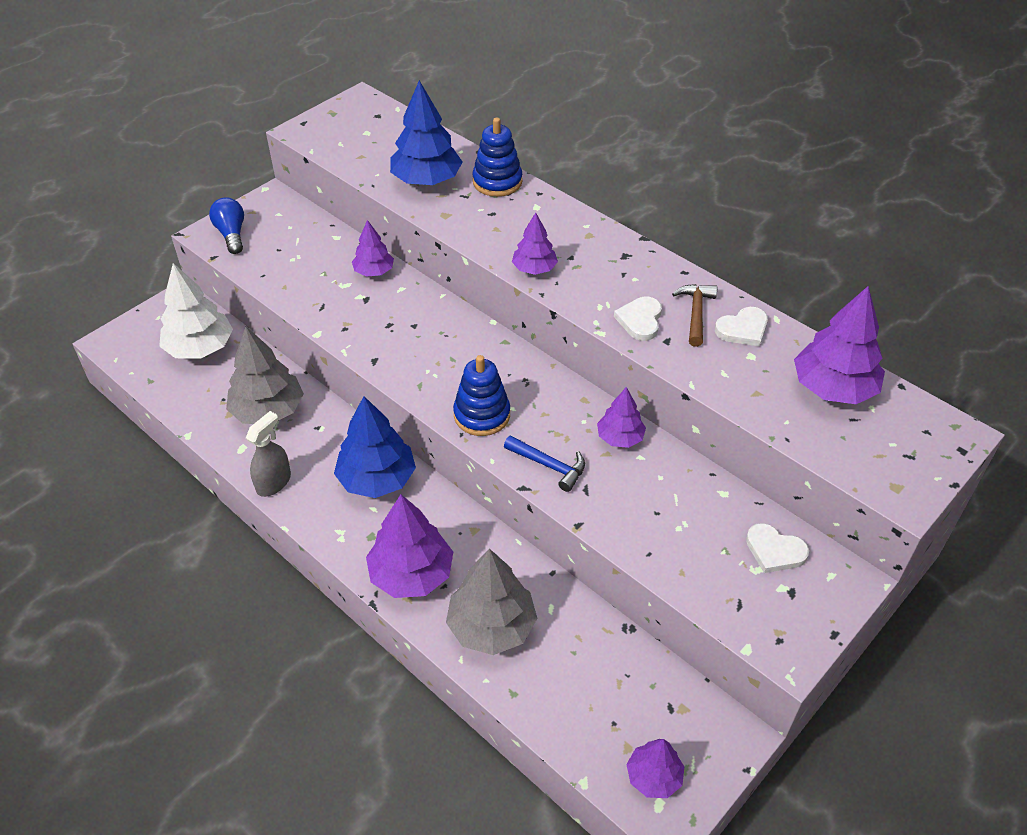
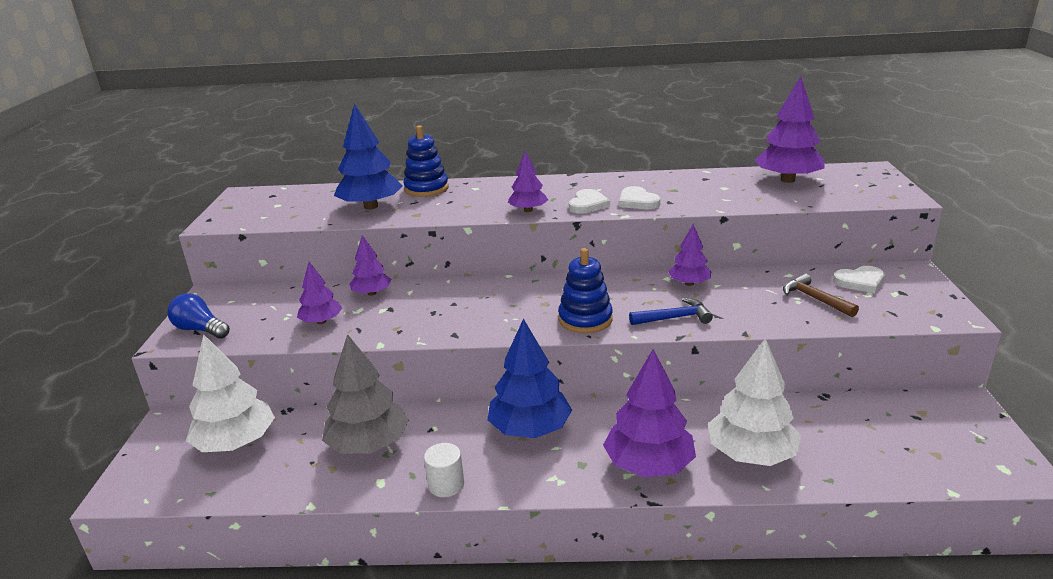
camera: 40 degrees left, 20 degrees down
(274, 482) = (446, 485): grey spray bottle -> white cylinder
(492, 626) = (751, 454): grey tree -> white tree
(653, 776) = (975, 457): purple tree -> purple tree (321, 321)
(696, 313) = (661, 186): brown hammer -> brown hammer (814, 299)
(743, 329) = (698, 181): white heart -> white heart (588, 204)

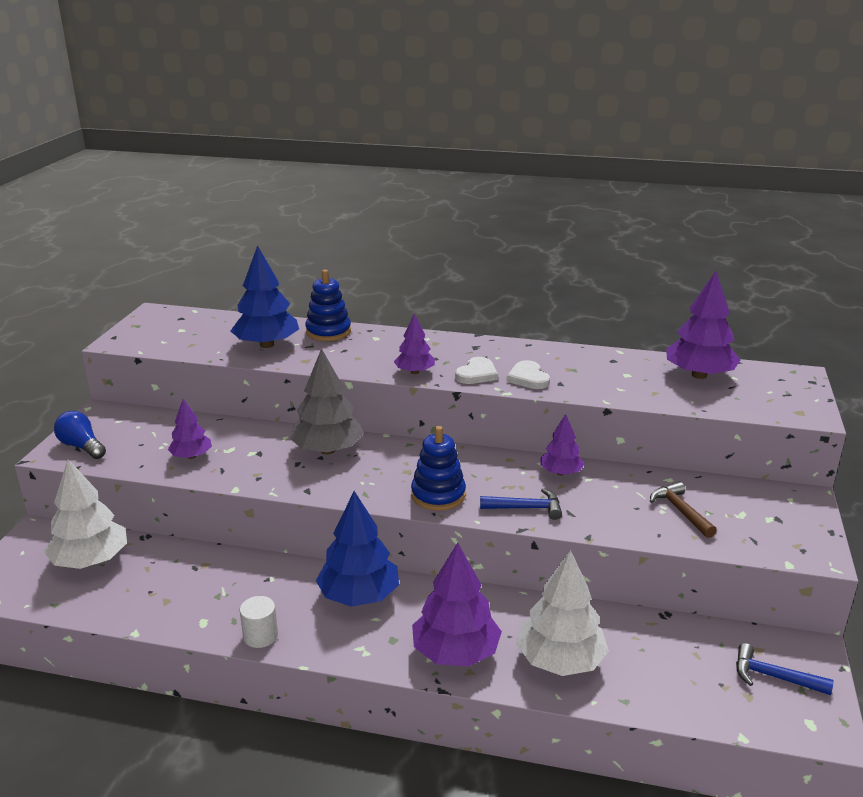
camera: 10 degrees right, 0 degrees up
(368, 444) = (206, 584): grey tree -> grey tree (327, 450)
(372, 293) = (248, 433): purple tree -> none
(860, 282) = (740, 499): white heart -> none
(948, 433) = (773, 677): none -> blue hammer

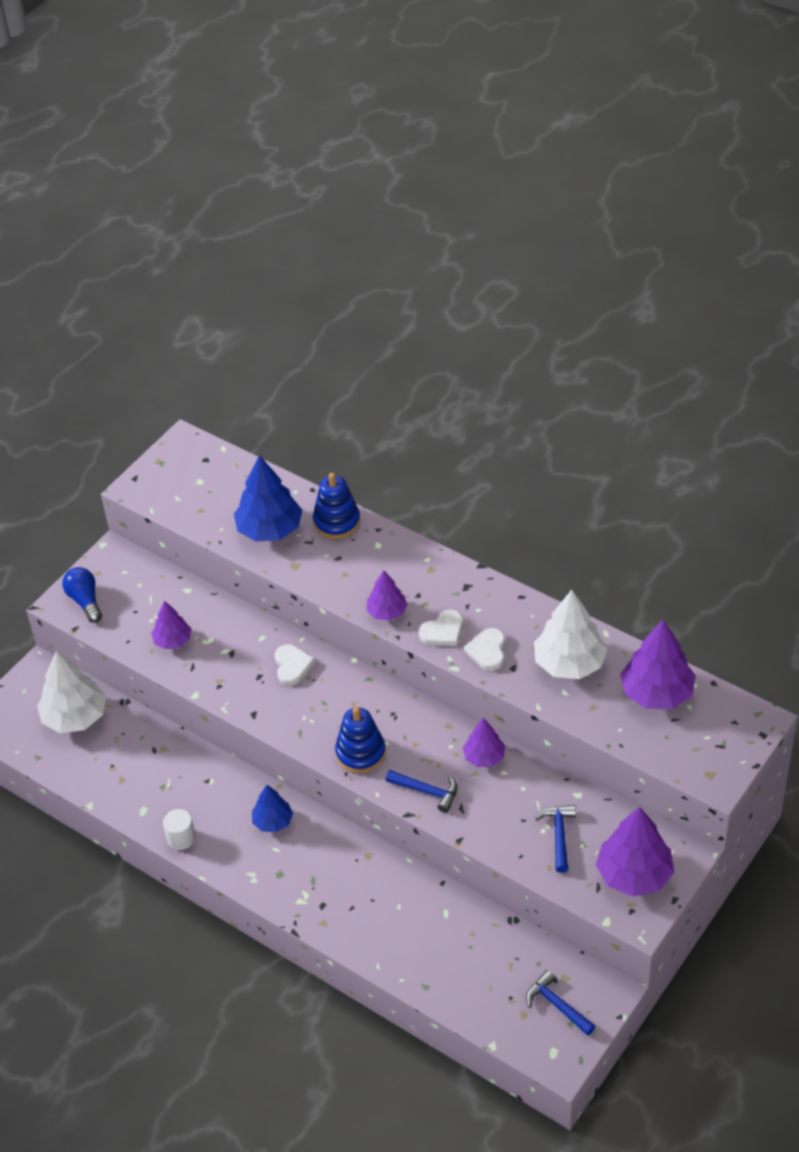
camera: 25 degrees right, 20 degrees up
(327, 450) = (292, 666): grey tree -> white heart
(359, 596) = (273, 821): blue tree -> blue tree, size x0.58
(455, 652) = (322, 902): purple tree -> purple tree (634, 874)
(560, 660) = (398, 935): white tree -> white tree (569, 663)
(680, 511) = (559, 835): brown hammer -> blue hammer

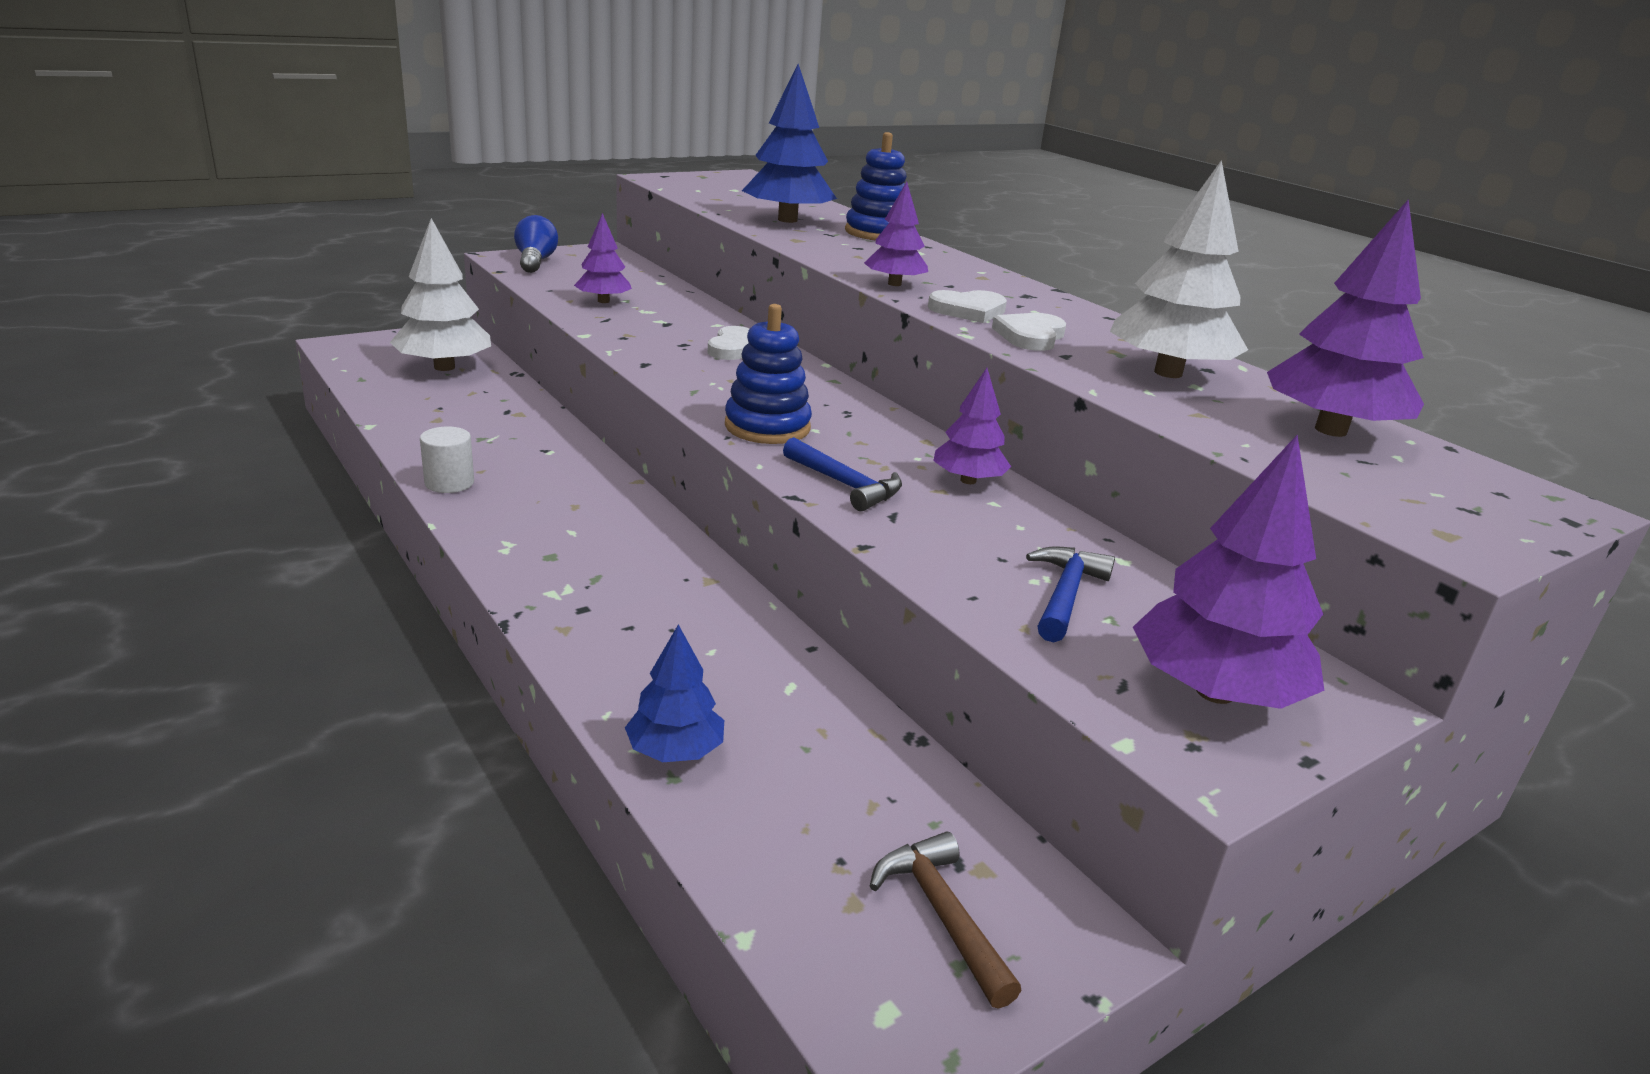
camera: 15 degrees right, 20 degrees down
(273, 821) = (595, 506): blue tree -> blue tree (675, 751)
(557, 1005) = (942, 915): blue hammer -> brown hammer

